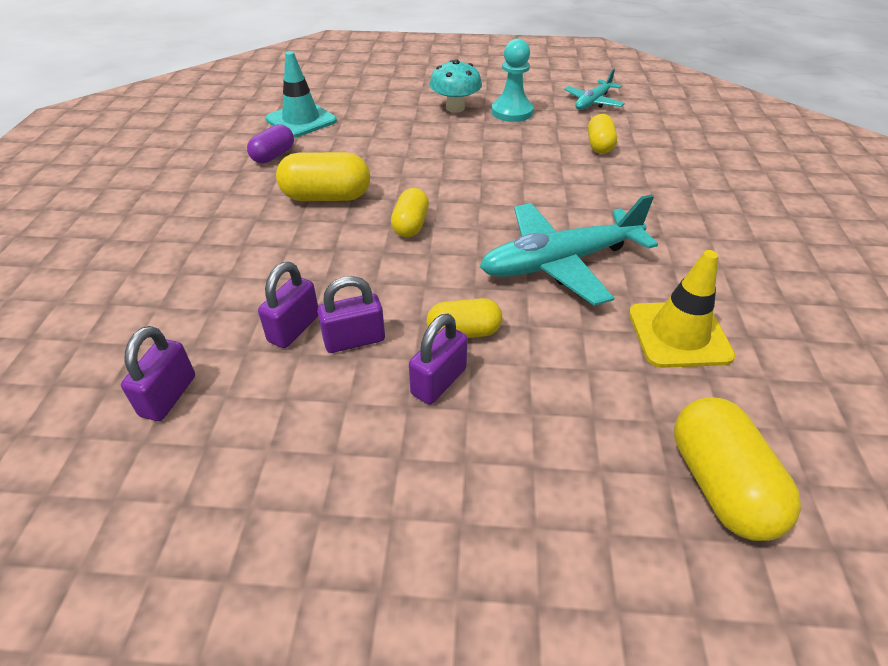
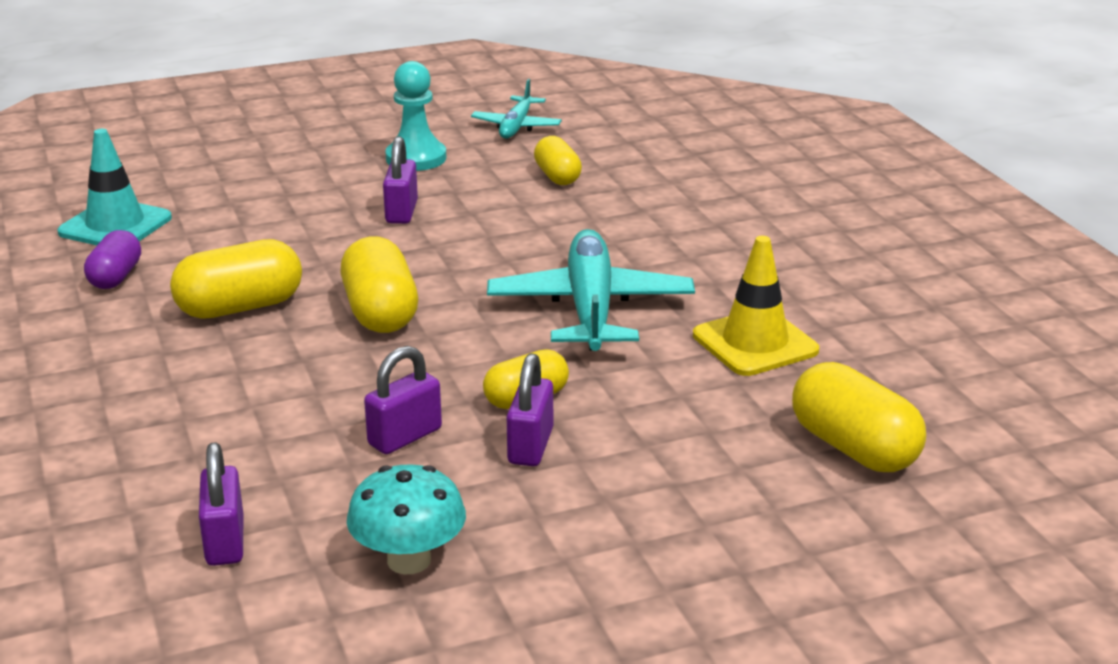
camera: 25 degrees left, 15 degrees down
(294, 328) = (322, 445): purple padlock -> purple padlock (401, 212)
(410, 225) = (380, 313): yellow capsule -> yellow capsule, size x1.56
(455, 108) = (332, 167): turquoise mushroom -> turquoise mushroom (409, 560)
(561, 262) = (590, 308): turquoise plane -> turquoise plane turned 135 degrees clockwise

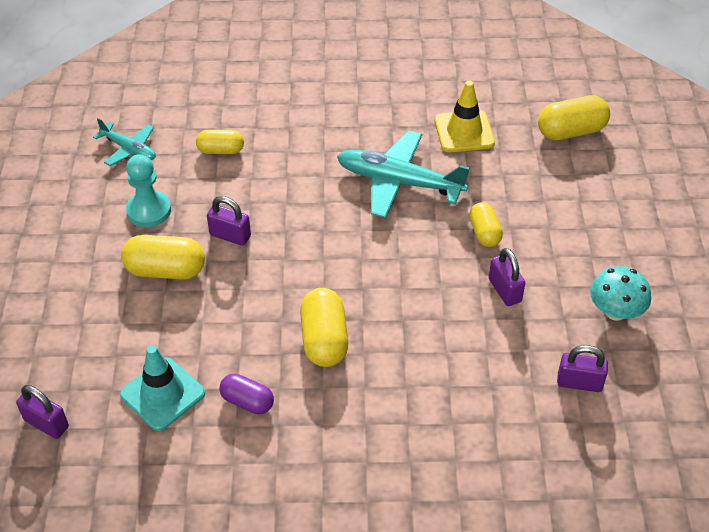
camera: 70 degrees left, 20 degrees up
(380, 313) = (362, 273): yellow capsule -> yellow capsule (166, 270)
(530, 446) = (531, 243): purple padlock -> purple padlock (46, 423)

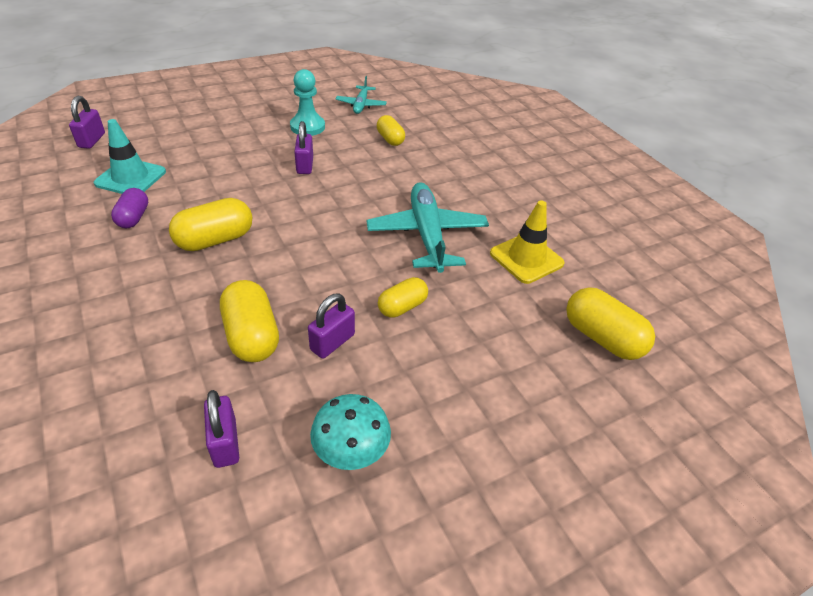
camera: 60 degrees right, 5 degrees down
(166, 270) = (253, 148): yellow capsule -> yellow capsule (252, 336)

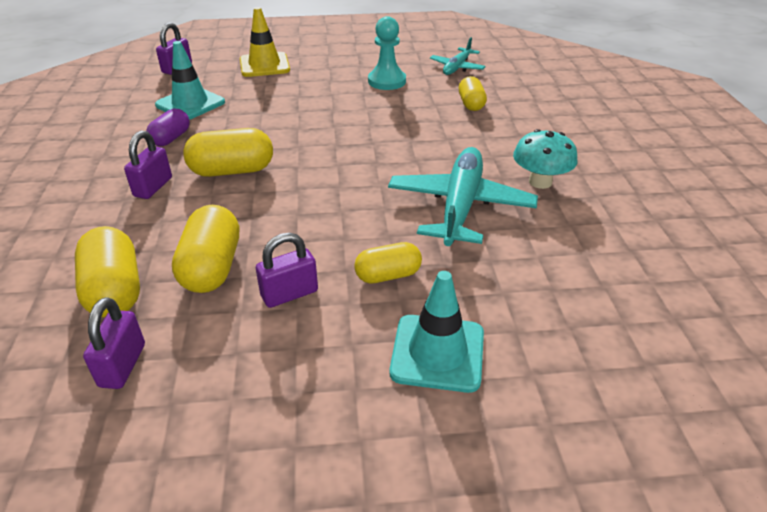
camera: 25 degrees right, 5 degrees down
(305, 165) = (362, 117): purple padlock -> purple padlock (153, 187)
(351, 451) = (242, 414): turquoise mushroom -> turquoise mushroom (540, 182)
(470, 360) = (437, 353): none -> turquoise traffic cone
(526, 258) = (573, 255): yellow traffic cone -> yellow traffic cone (264, 65)
(602, 338) = (632, 372): yellow capsule -> yellow capsule (115, 291)

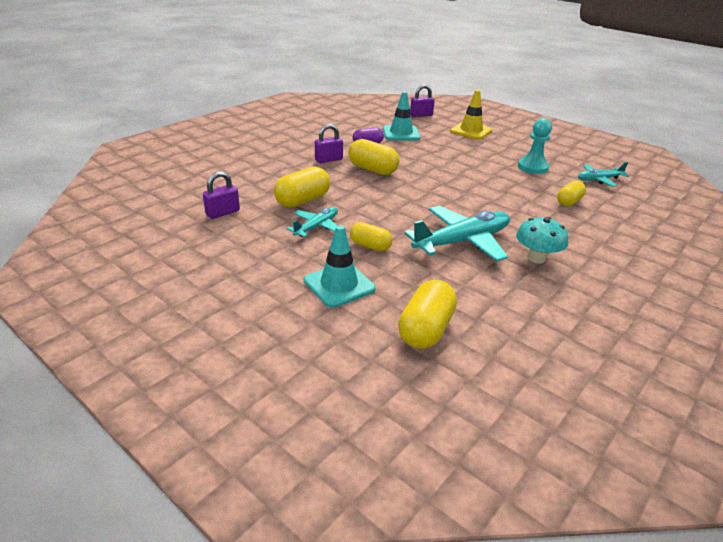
camera: 45 degrees right, 5 degrees down
(115, 291) = (257, 188): yellow capsule -> yellow capsule (425, 329)
(289, 294) = (316, 227): purple padlock -> turquoise plane

